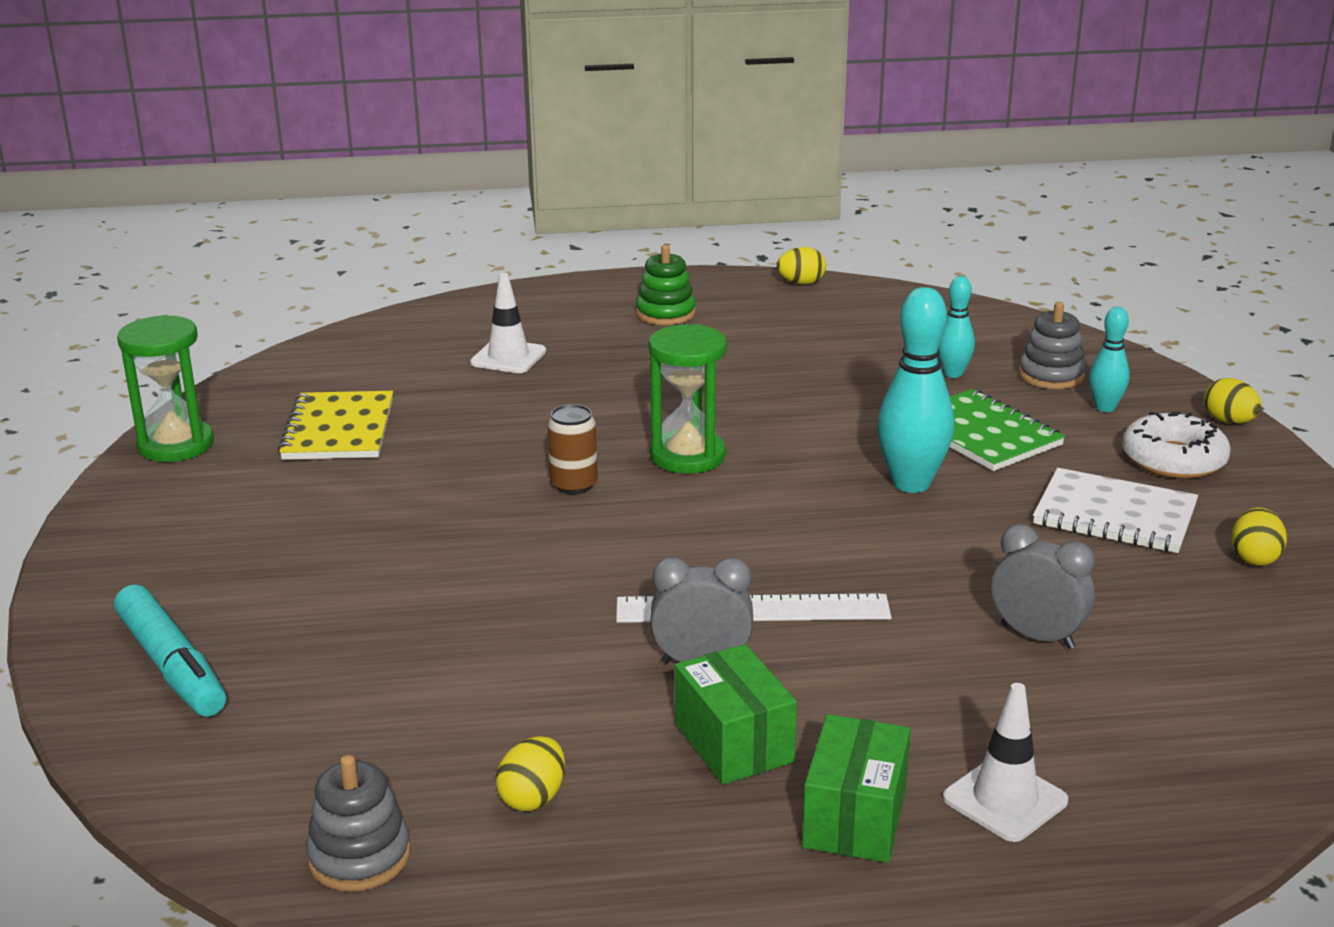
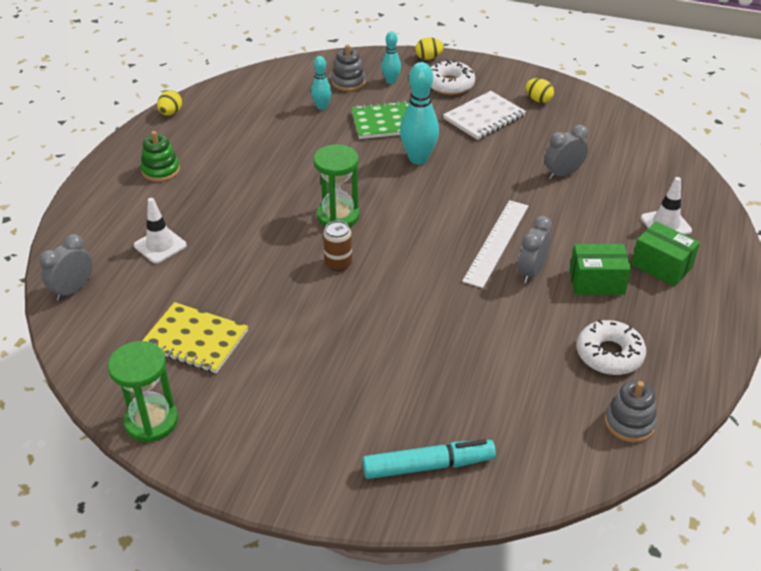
camera: 65 degrees left, 15 degrees up
(382, 334) = (73, 290): none -> grey clock
(533, 798) = (609, 354): yellow egg -> white donut

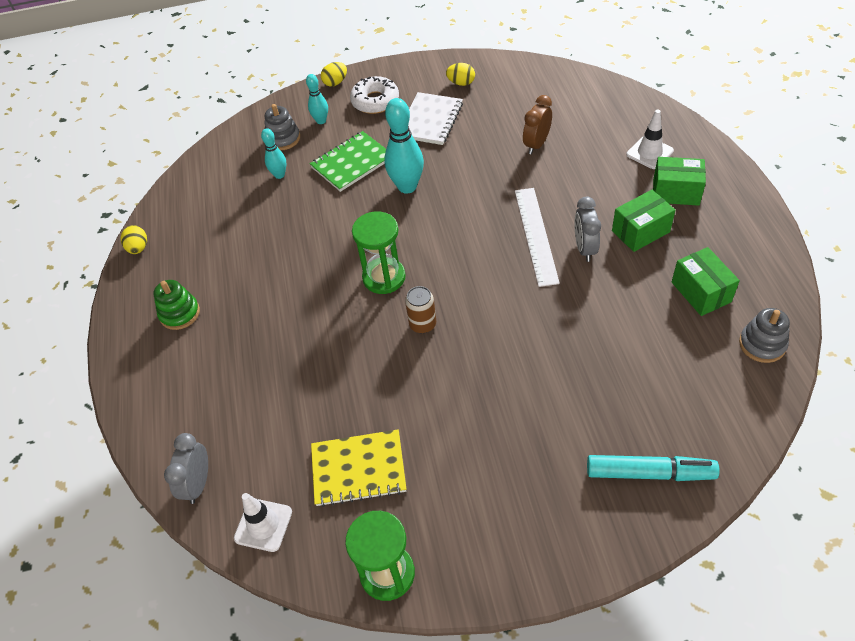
camera: 25 degrees left, 10 degrees up
(160, 245) = (245, 392): white traffic cone -> white traffic cone (263, 525)
(428, 466) = (649, 473): turquoise marker -> turquoise marker turned 45 degrees clockwise
(563, 174) = (536, 144): grey clock -> brown clock
(609, 354) = (701, 292): white donut -> green box

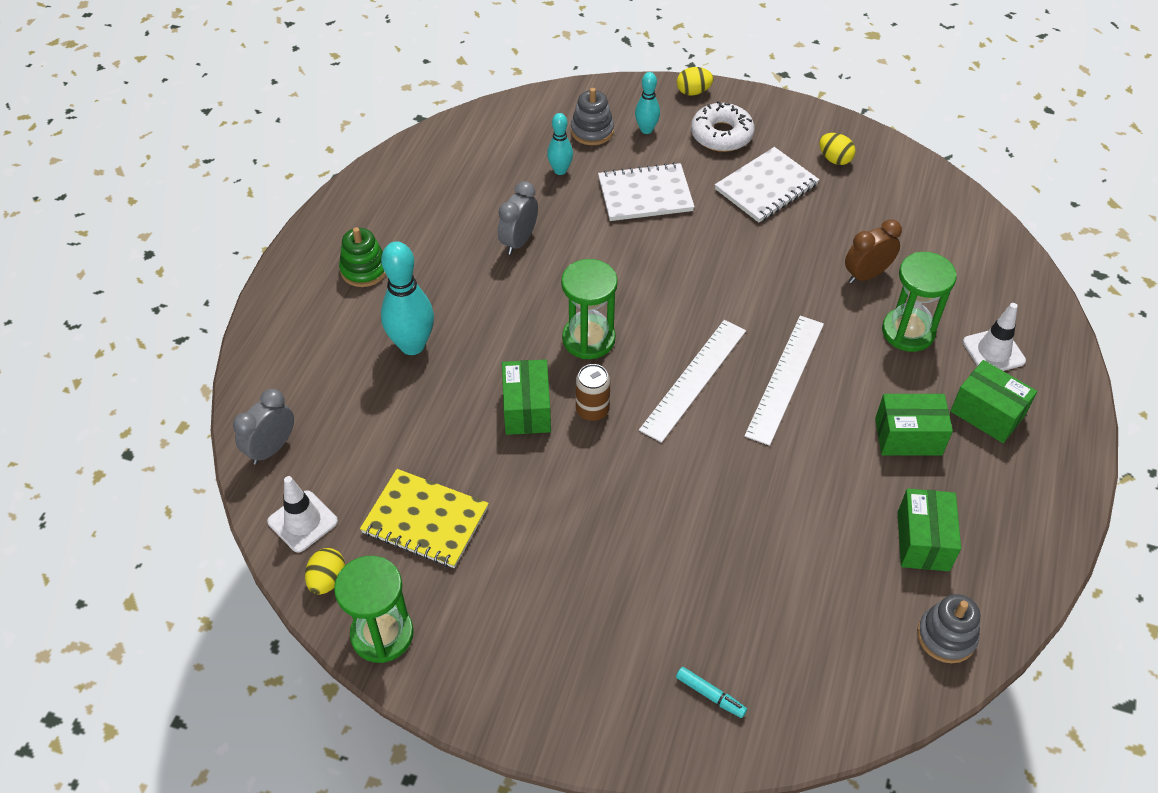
camera: 25 degrees right, 0 degrees up
(138, 248) = (369, 180): yellow egg -> yellow egg (327, 580)
(352, 163) = (645, 194): green notebook -> white notebook
(375, 348) = (527, 409): none -> green box
(407, 186) = (685, 251): turquoise bowling pin -> turquoise bowling pin (412, 345)
(476, 267) = (693, 379): none -> white ruler
(584, 248) = (828, 422): grey clock -> grey clock (519, 241)
(589, 166) = (908, 331): none -> green hourglass
(649, 473) = (710, 695): turquoise marker -> turquoise marker, size x0.50

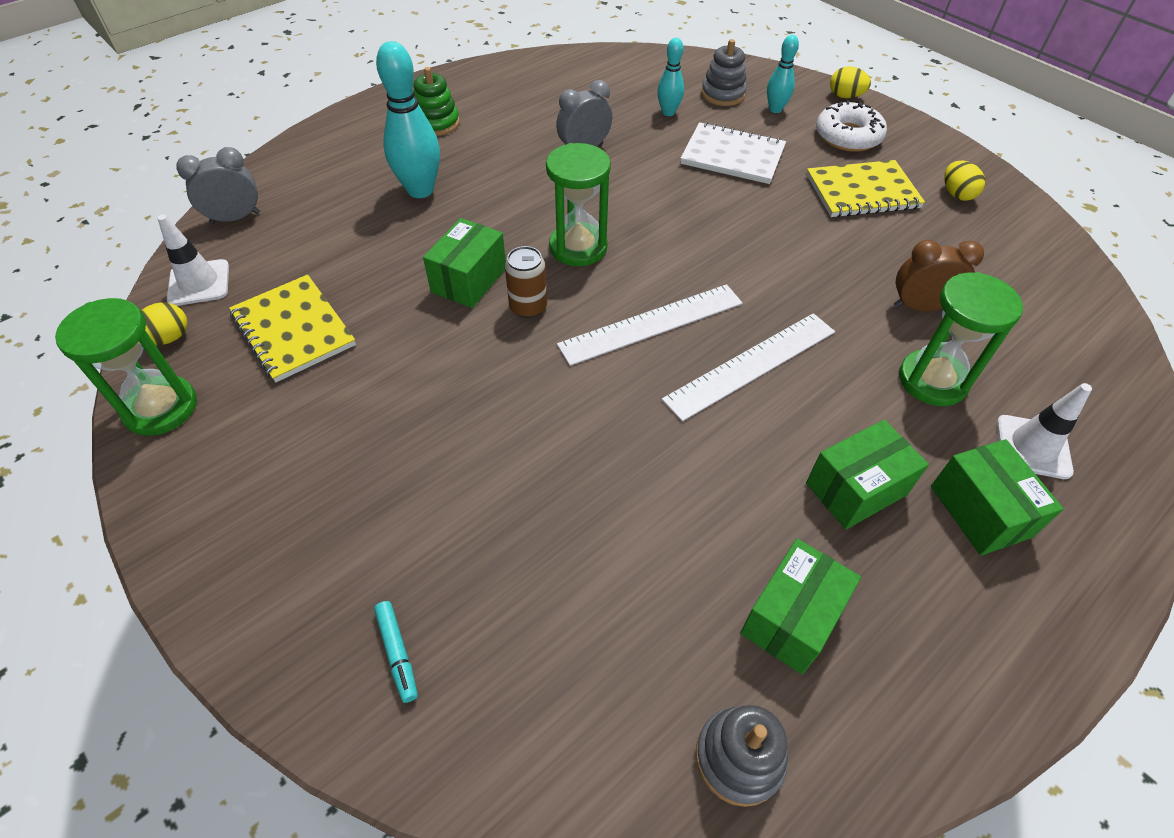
camera: 30 degrees right, 0 degrees up
(766, 187) = (862, 192): white notebook -> yellow notebook
(908, 436) = (856, 489): green box -> green box turned 60 degrees counterclockwise

